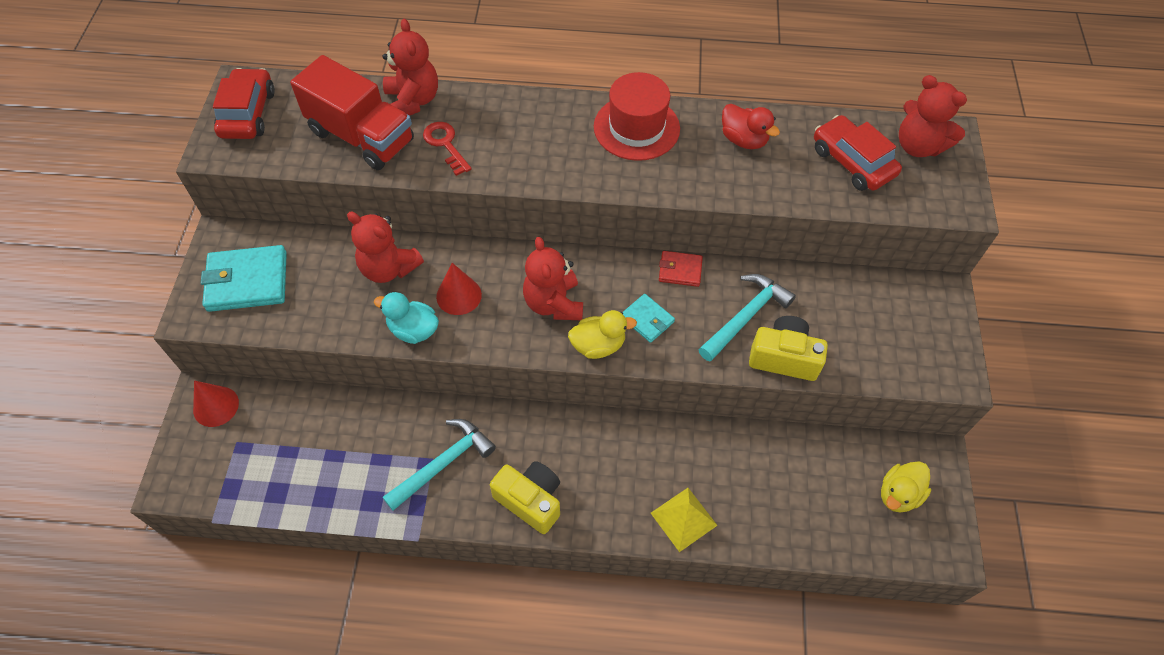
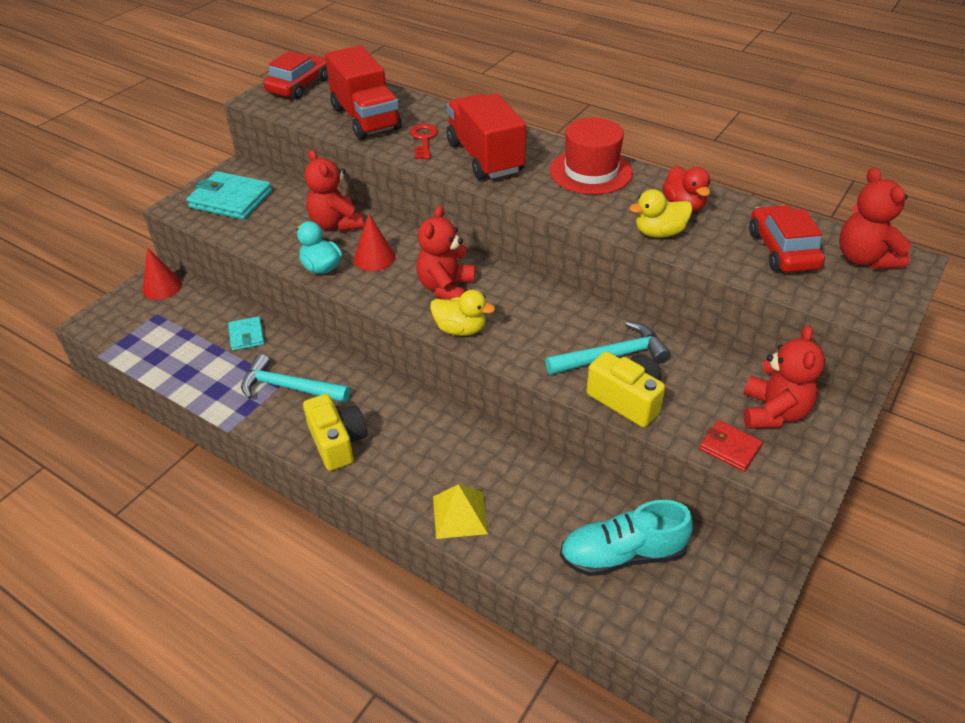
camera: 30 degrees right, 15 degrees down
(413, 101) = (422, 109): red teddy bear -> red teddy bear (773, 412)
(443, 463) = (289, 387): turquoise hammer -> turquoise hammer turned 150 degrees counterclockwise
(524, 147) = (485, 157): none -> red truck
(647, 319) = (518, 327): turquoise wallet -> turquoise wallet (247, 335)
(680, 270) = (575, 303): red wallet -> red wallet (730, 448)
(830, 489) = (622, 554): none -> turquoise shoe
(898, 494) = (695, 591): yellow duck -> yellow duck (659, 233)

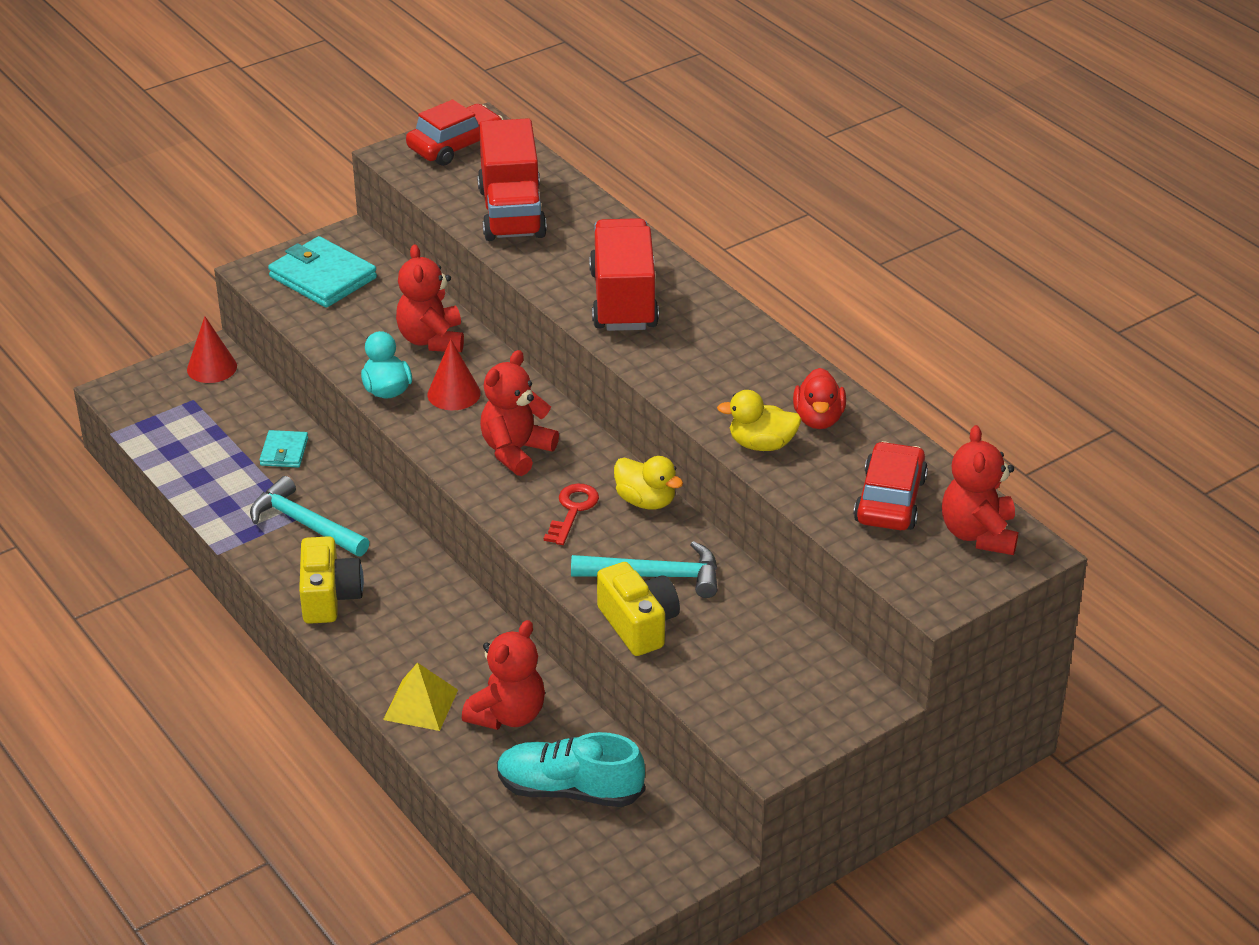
camera: 20 degrees right, 5 degrees down
(423, 140) = (564, 259): red key -> red key (572, 510)
(460, 329) = (504, 502): yellow duck -> yellow duck (646, 501)
(591, 171) = (739, 349): red hat -> none
(730, 448) = (715, 701): red wallet -> none
(773, 412) = (792, 681): red teddy bear -> red teddy bear (508, 715)

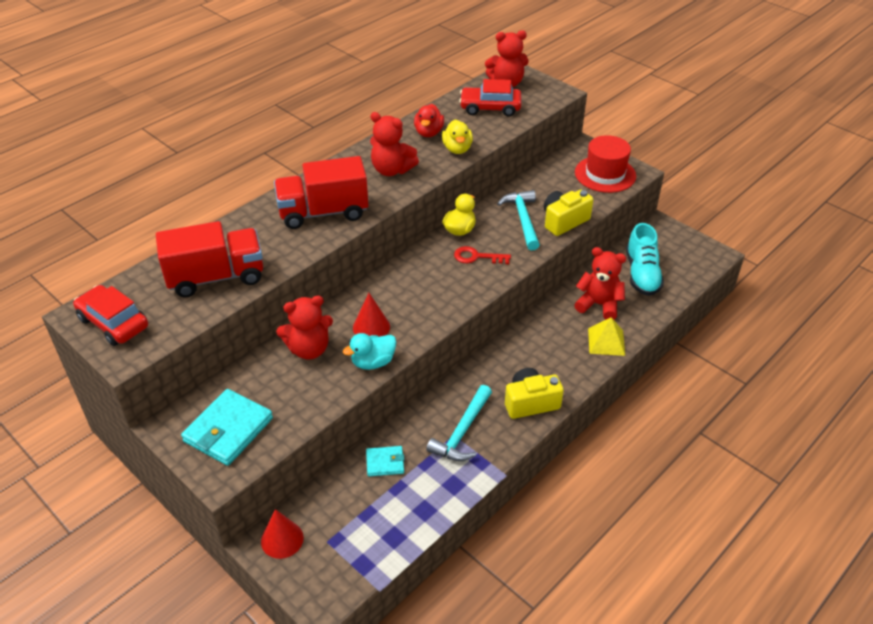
camera: 100 degrees left, 5 degrees up
(516, 451) = (427, 288): red teddy bear -> red teddy bear (391, 170)
(769, 708) = (605, 174): none -> red hat
(818, 419) = (428, 133): red duck -> red duck turned 105 degrees clockwise

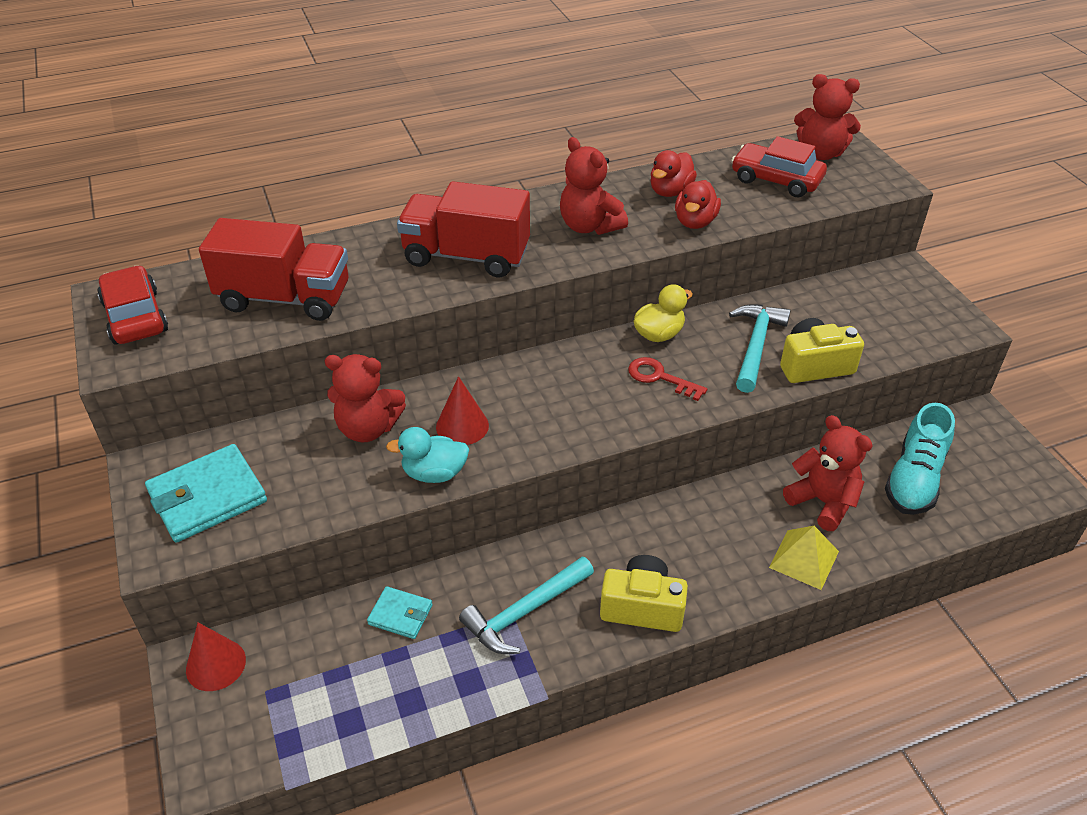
camera: 25 degrees right, 0 degrees up
(457, 149) = (695, 222): yellow duck -> red duck
(605, 174) = (916, 317): red hat -> none

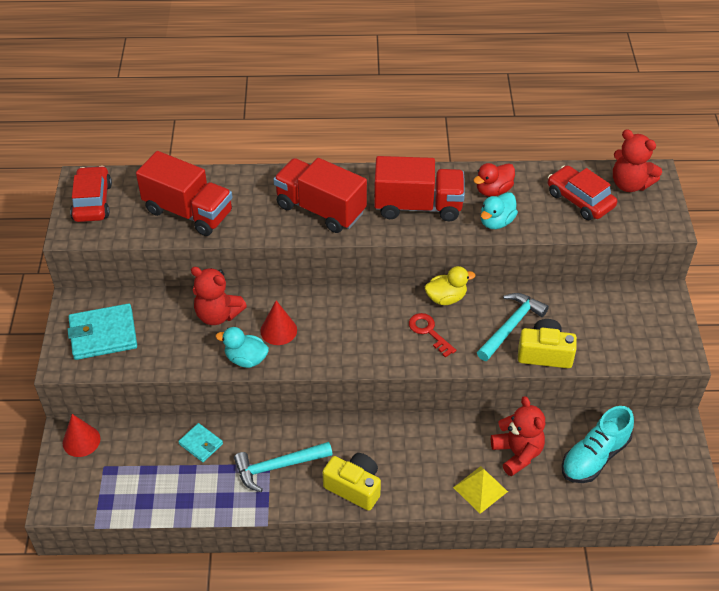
camera: 20 degrees right, 5 degrees up
(589, 226) = (418, 206): red teddy bear -> red truck
(695, 222) = (496, 222): red duck -> turquoise duck

